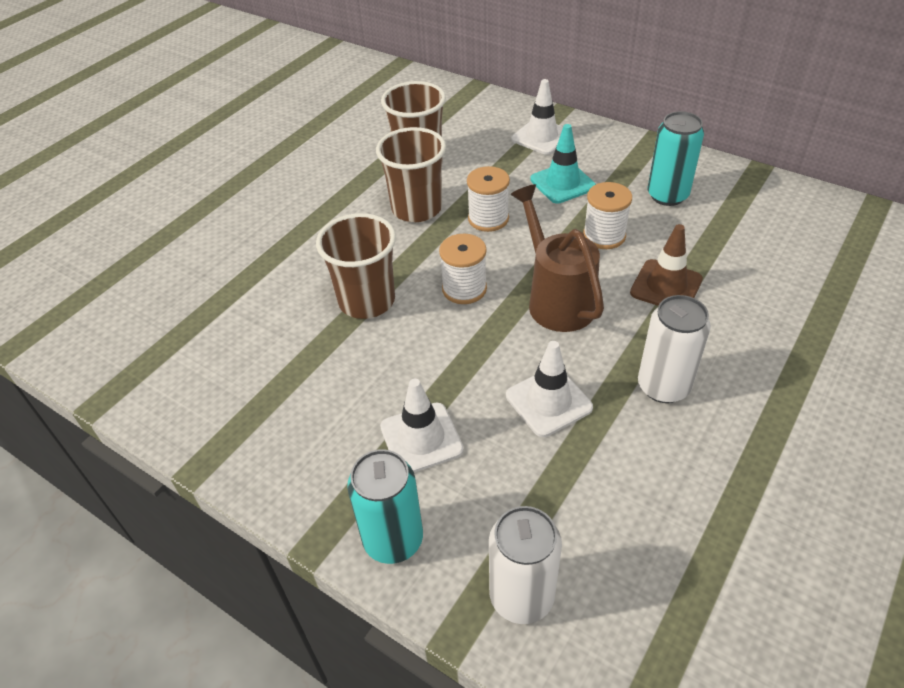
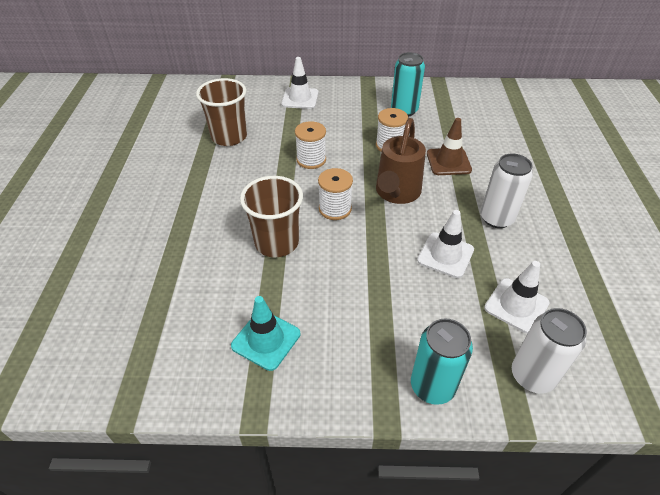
camera: 35 degrees left, 0 degrees up
(416, 209) = (257, 170): brown cup -> none
(421, 438) = (392, 314): white traffic cone -> white traffic cone (516, 305)
(556, 299) = (396, 193): brown watering can -> brown watering can turned 105 degrees counterclockwise
(562, 183) = (338, 123): turquoise traffic cone -> turquoise traffic cone (266, 340)

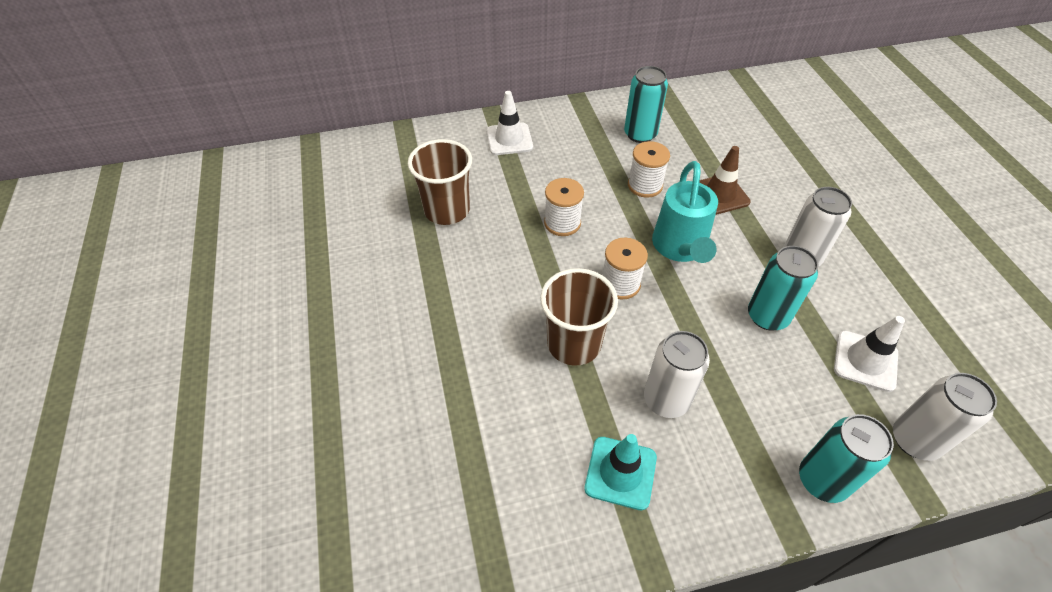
camera: 15 degrees left, 5 degrees up
(329, 297) = (666, 400): none -> white can
(396, 193) = (680, 248): brown watering can -> turquoise watering can
(445, 255) = (767, 316): white traffic cone -> turquoise can

